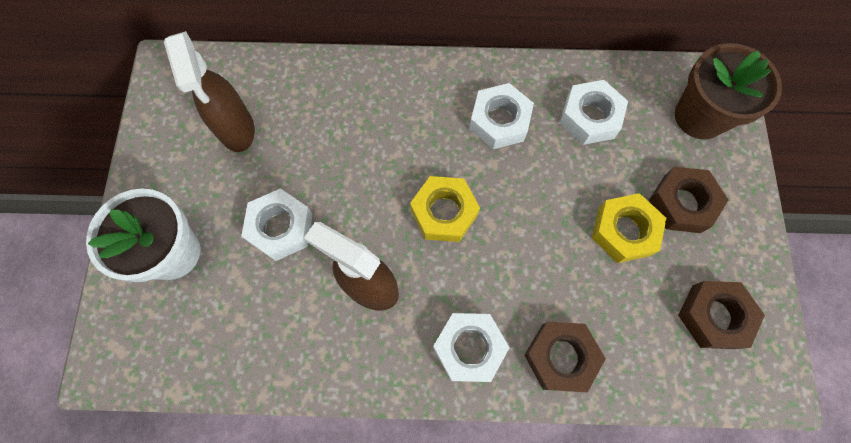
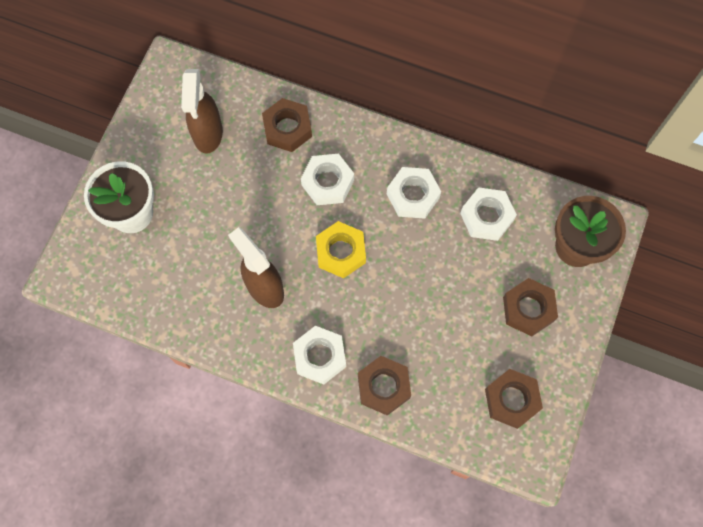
camera: 20 degrees right, 0 degrees up
(280, 228) = (215, 222): white nut -> white nut (327, 182)
(328, 93) = (287, 128): none -> brown nut
(624, 231) = (472, 314): yellow nut -> none

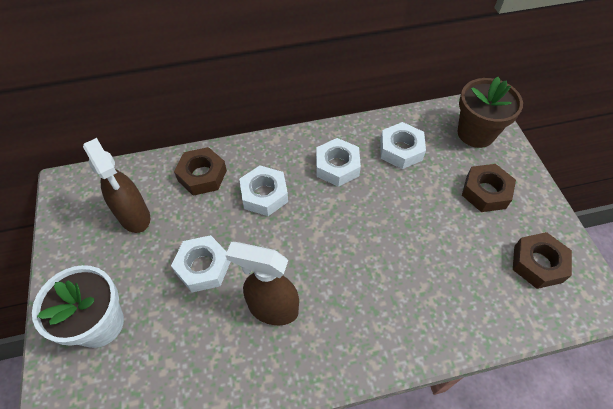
camera: 35 degrees left, 15 degrees down
(319, 357) = (366, 335): white nut -> white nut (203, 267)
(341, 252) = (315, 239): yellow nut -> none
(383, 387) = (438, 323): brown nut -> none

